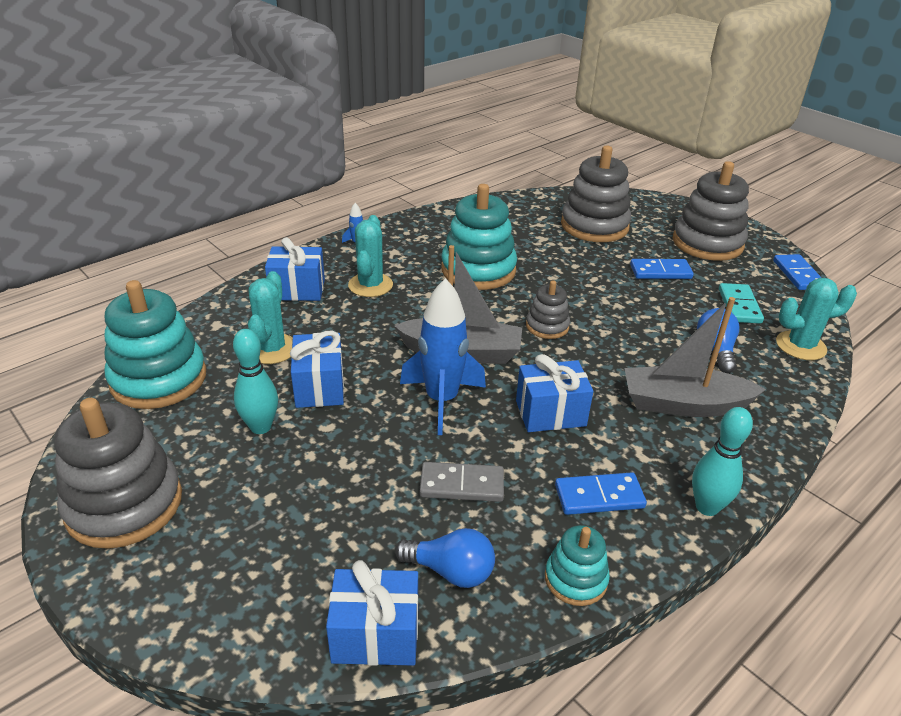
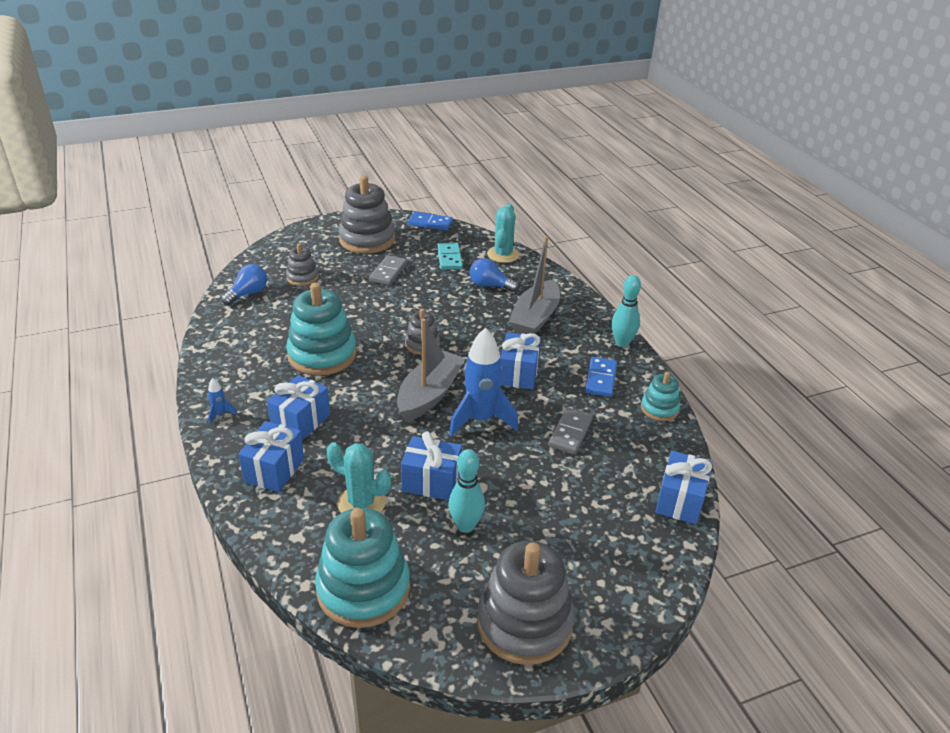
camera: 70 degrees left, 0 degrees up
(370, 285) = (301, 421): turquoise cactus -> blue gift
(450, 571) = (640, 457): blue light bulb -> blue light bulb (248, 294)
(594, 226) = (302, 277): grey stacking toy -> grey stacking toy, size x0.52
(660, 272) = (388, 272): blue domino -> grey domino
(739, 306) = (449, 258): turquoise domino -> turquoise domino turned 60 degrees clockwise

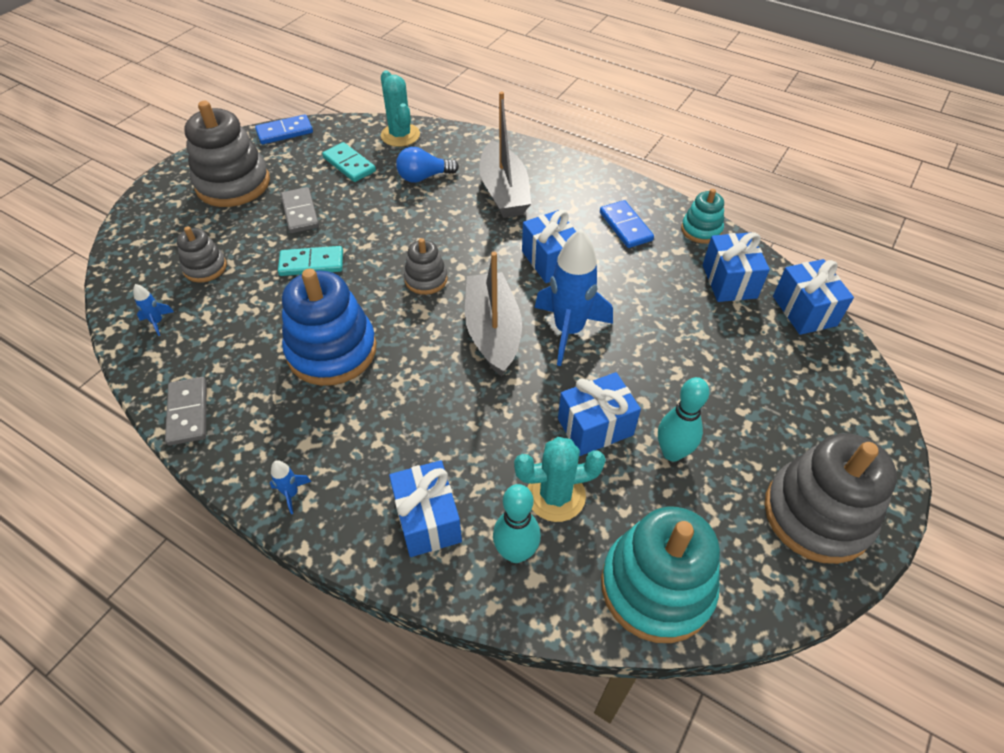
camera: 35 degrees left, 15 degrees up
(248, 294) = (157, 322): blue light bulb -> blue rocket
(301, 421) = (394, 444): blue gift -> blue gift (729, 281)
(322, 355) = (332, 350): turquoise stacking toy -> blue stacking toy
(363, 303) = (311, 263): none -> turquoise domino
(570, 433) = (657, 297): grey domino -> grey domino (188, 412)
(622, 343) = (605, 179): turquoise bowling pin -> turquoise bowling pin (516, 552)

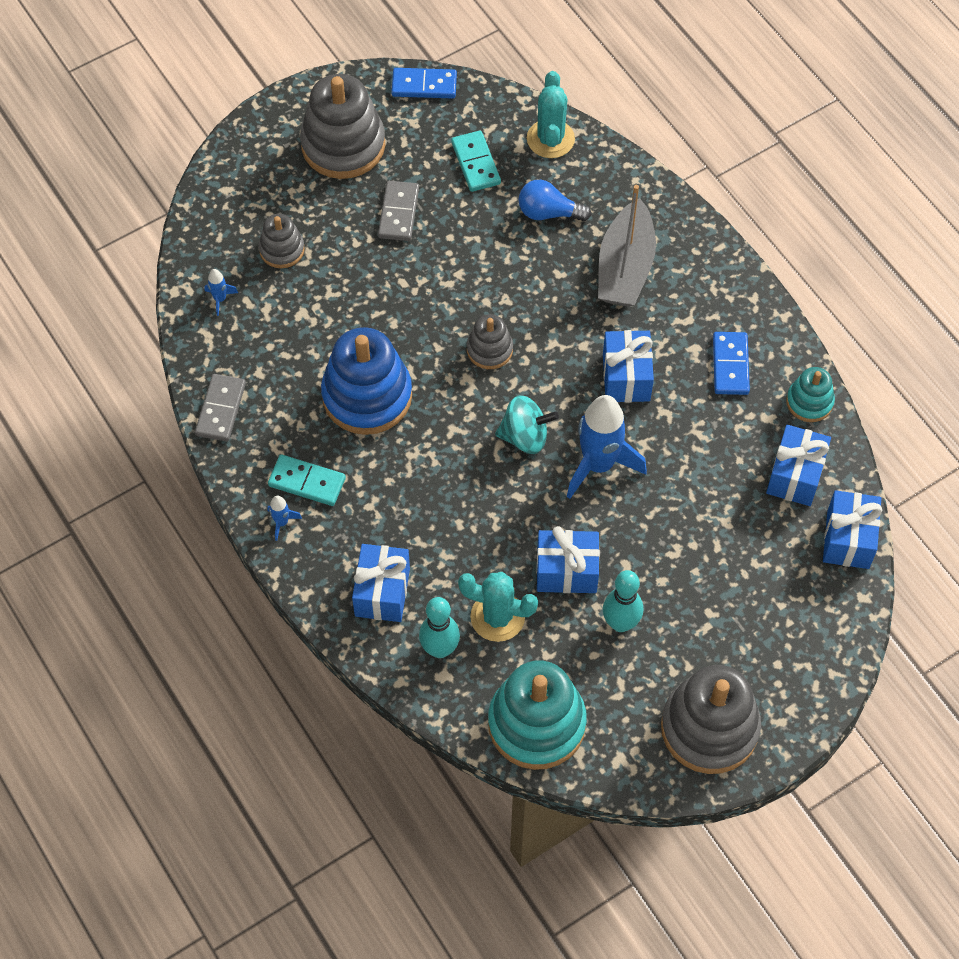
camera: 25 degrees right, 10 degrees up
(311, 263) = (385, 285): turquoise domino -> turquoise domino (307, 482)
(493, 332) = (525, 436): grey boat -> turquoise spinning top

